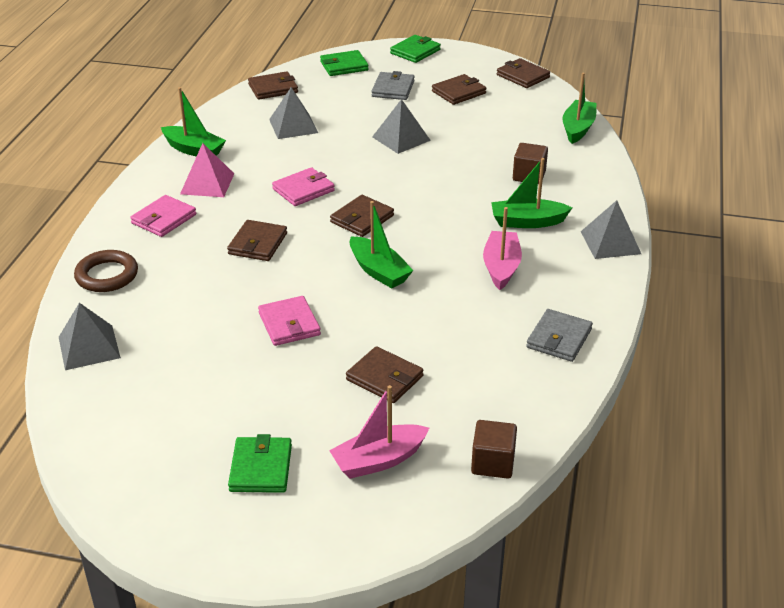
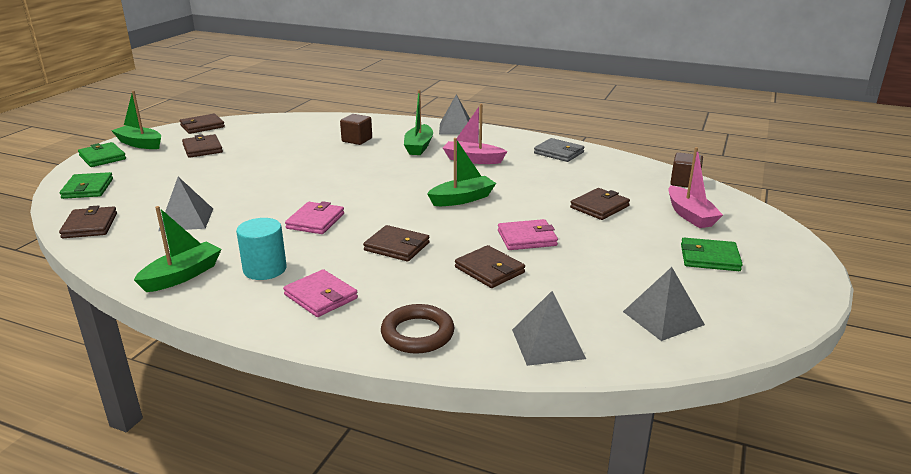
camera: 80 degrees left, 10 degrees down
(207, 183) = (265, 269): pink pyramid -> turquoise cylinder
(303, 190) = (315, 221): pink wallet -> pink wallet turned 45 degrees clockwise
(362, 219) = (381, 200): brown wallet -> brown wallet (489, 270)
(393, 89) = (164, 171): grey wallet -> none
(401, 138) = (260, 175): grey pyramid -> grey pyramid (663, 318)
(578, 128) = (302, 120): green boat -> green boat (140, 144)

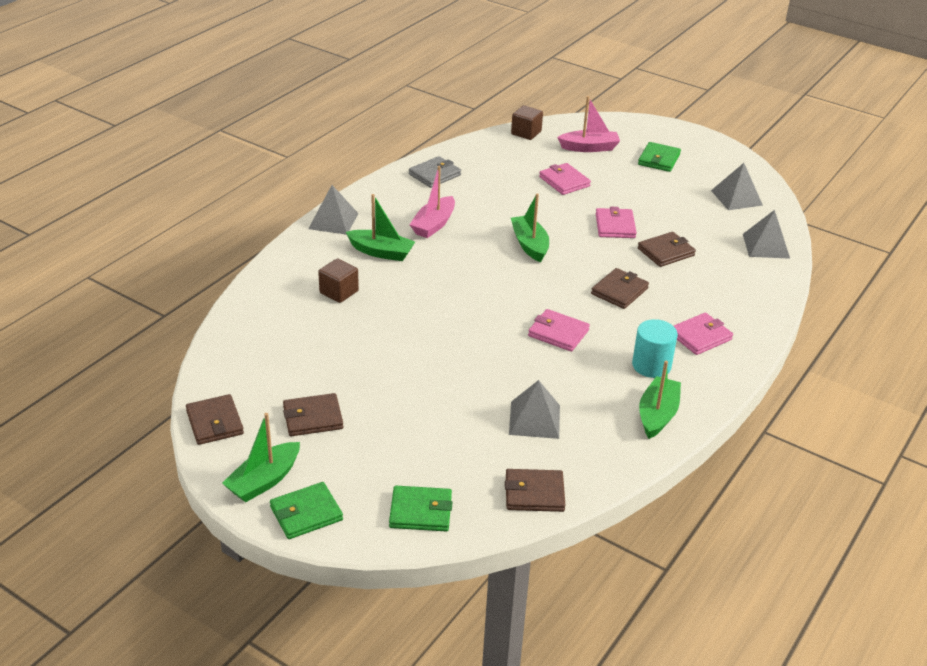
camera: 80 degrees left, 10 degrees up
(182, 275) = (657, 415): green boat -> green boat turned 60 degrees clockwise
(417, 334) = (754, 296): brown ring -> none
(599, 207) = (564, 181): brown wallet -> pink wallet

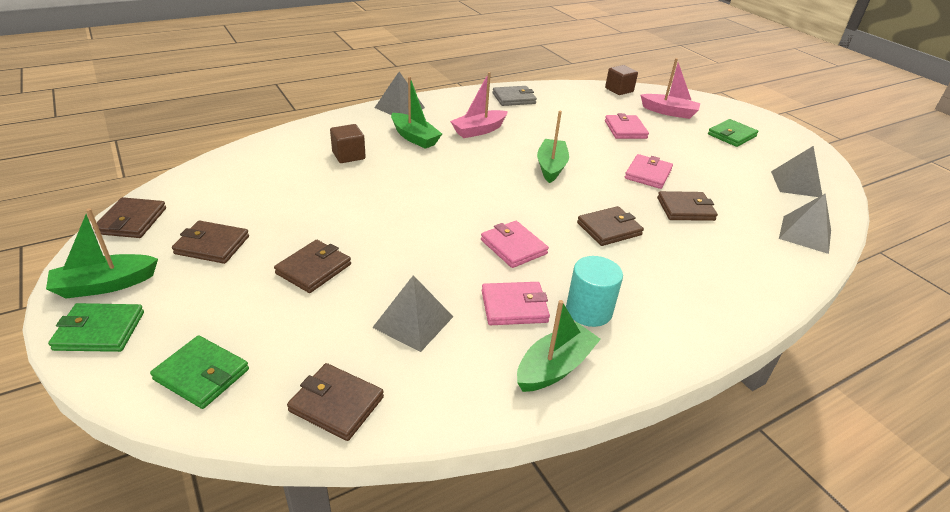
camera: 25 degrees right, 0 degrees up
(419, 407) = (313, 269): none -> brown wallet
(700, 336) = (668, 299): pink wallet -> pink wallet (514, 306)

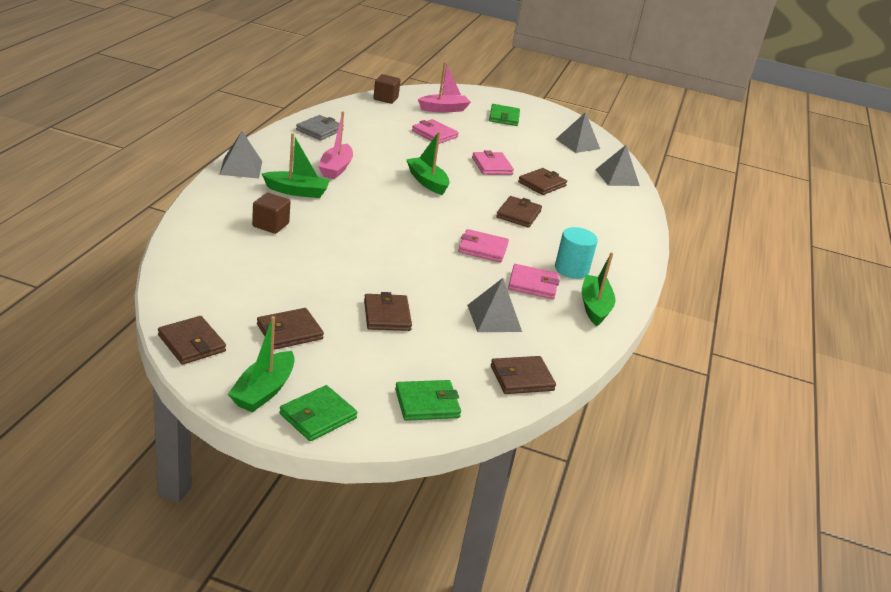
camera: 45 degrees left, 5 degrees down
(514, 306) = (533, 284): pink wallet -> pink wallet turned 60 degrees clockwise

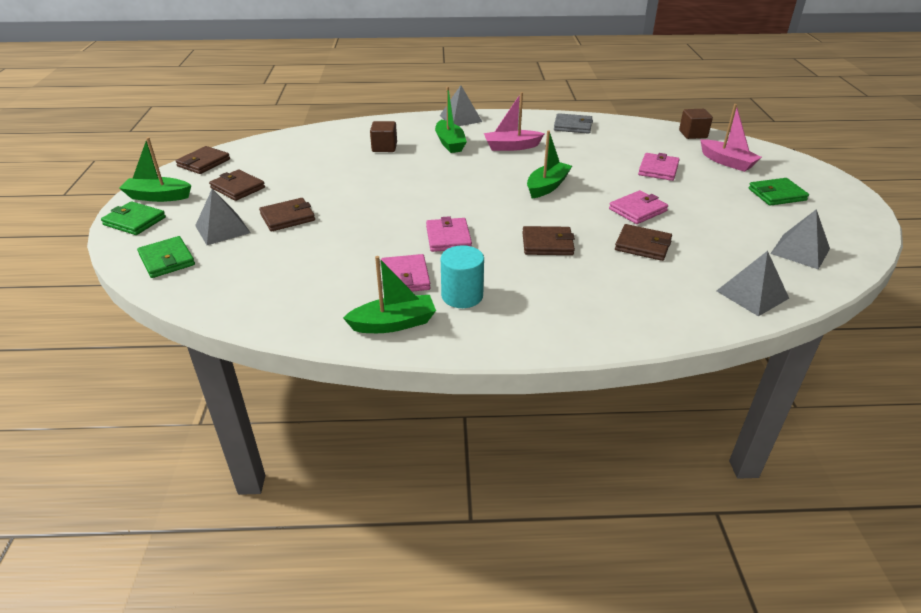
camera: 75 degrees right, 5 degrees up
(494, 318) = (322, 267): grey pyramid -> grey pyramid (222, 229)
(521, 378) = (227, 299): brown wallet -> none

